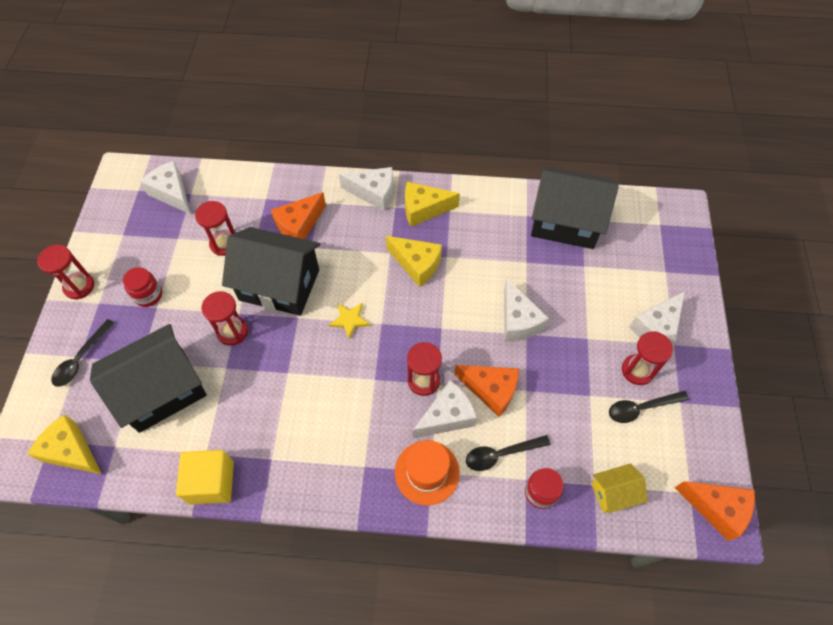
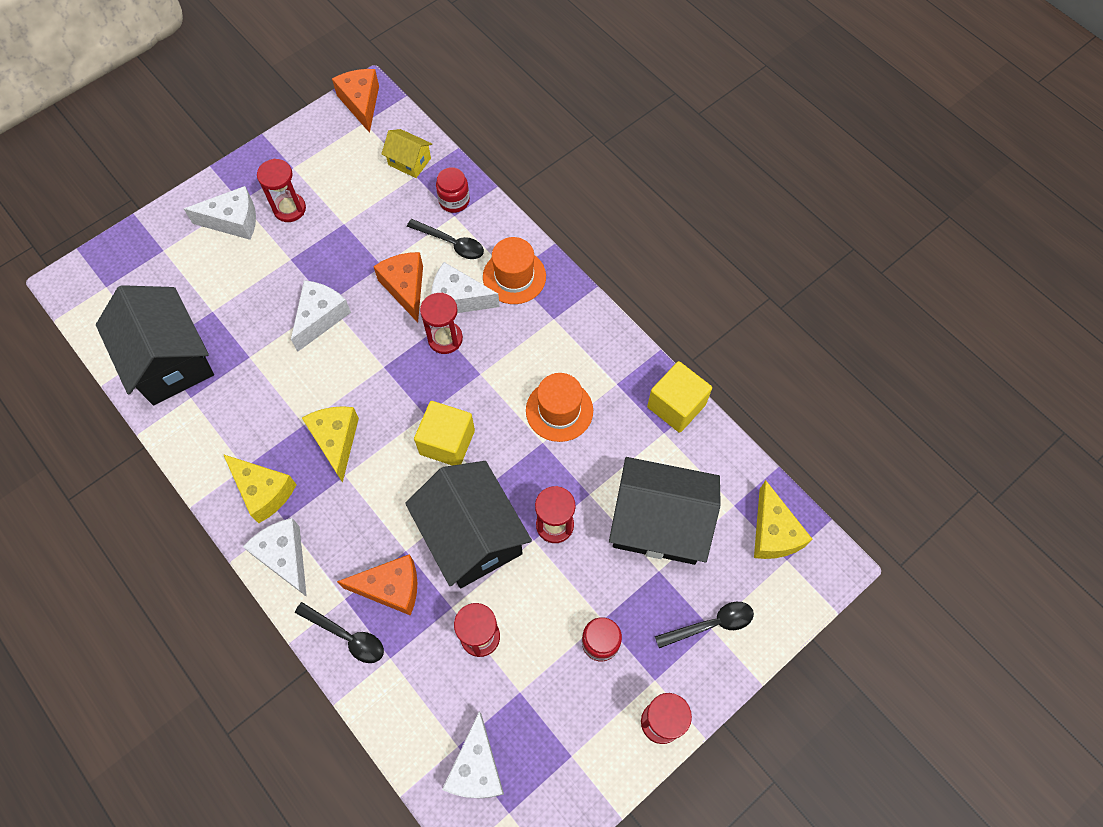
camera: 135 degrees left, 5 degrees up
(295, 403) = (559, 410): none -> orange hat
(349, 320) = (447, 442): yellow star -> yellow cube
(641, 408) = (322, 187): black spoon -> black spoon (346, 636)

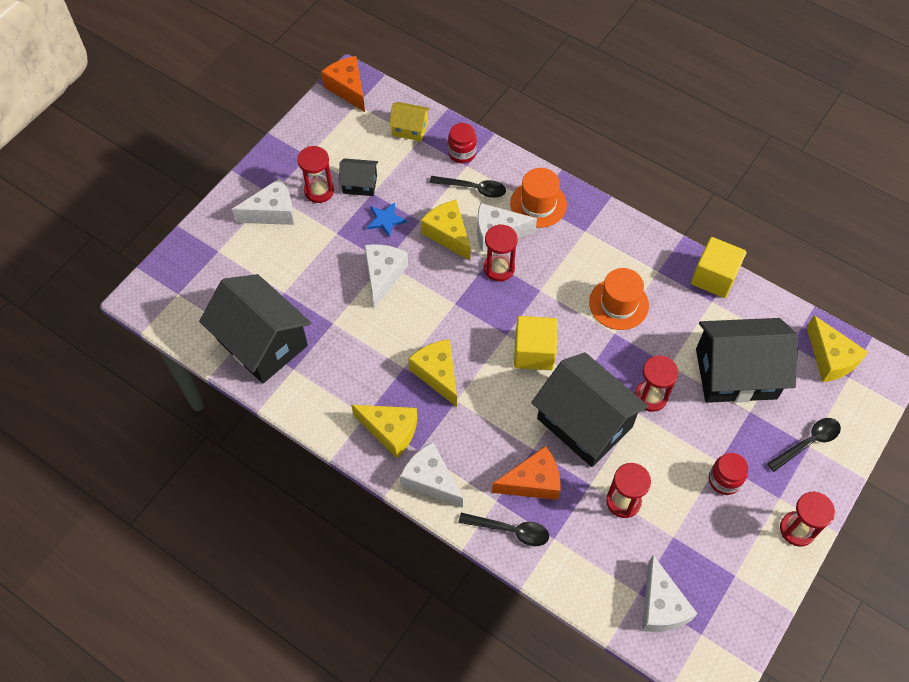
camera: 15 degrees left, 5 degrees down
(334, 211) = (360, 184): none -> black house
(346, 257) = (385, 220): none -> blue star
(405, 288) = (448, 234): orange cheese -> yellow cheese

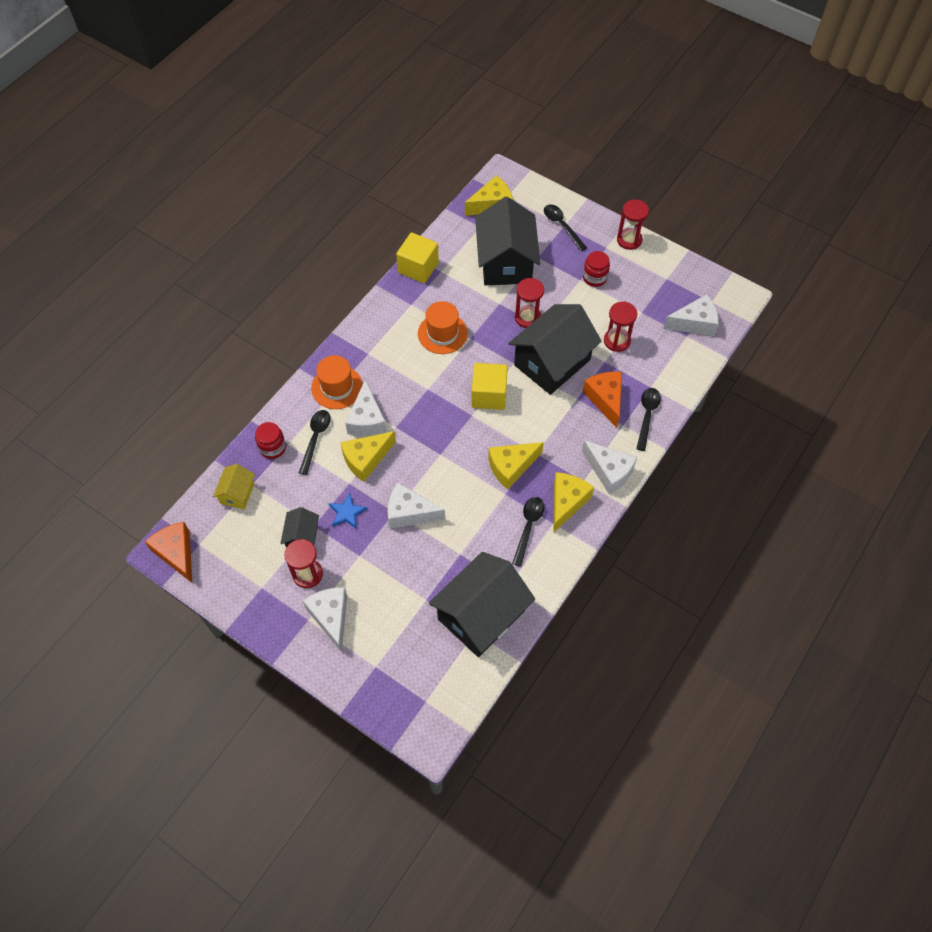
camera: 90 degrees left, 0 degrees up
(347, 88) = (176, 553): orange cheese -> orange cheese turned 90 degrees clockwise
(361, 390) = (528, 527): none -> black spoon
(430, 480) = (609, 471): white cheese -> white cheese turned 90 degrees counterclockwise
(499, 268) = (404, 419): red hourglass -> none

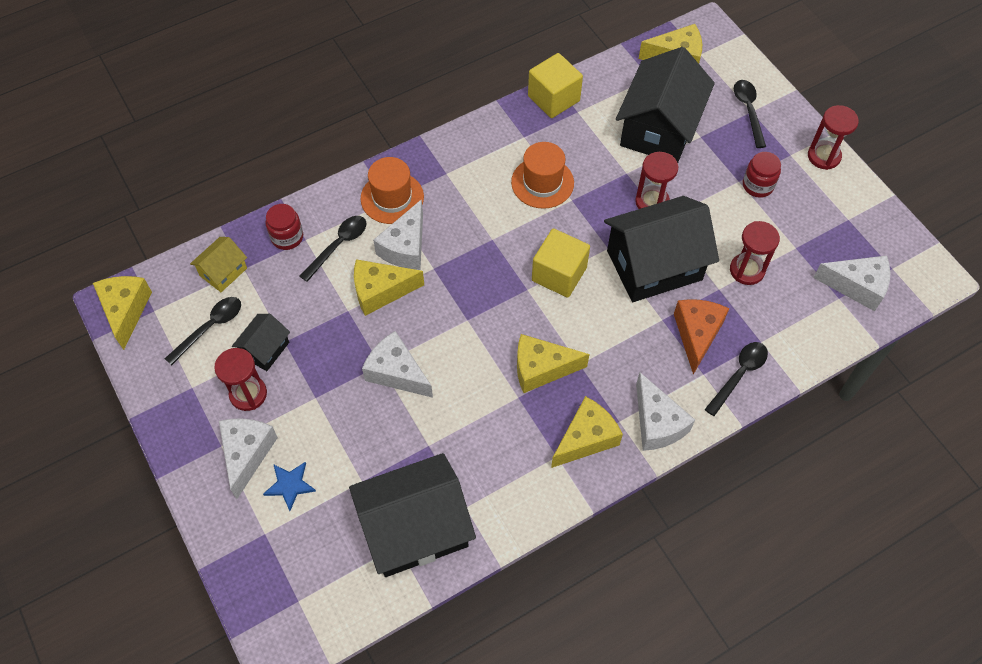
camera: 25 degrees right, 0 degrees up
(176, 553) = (125, 311): orange cheese -> yellow cheese
(347, 512) = (328, 343): blue star -> blue star (290, 485)
(528, 527) = (524, 448): black spoon -> black spoon (210, 328)

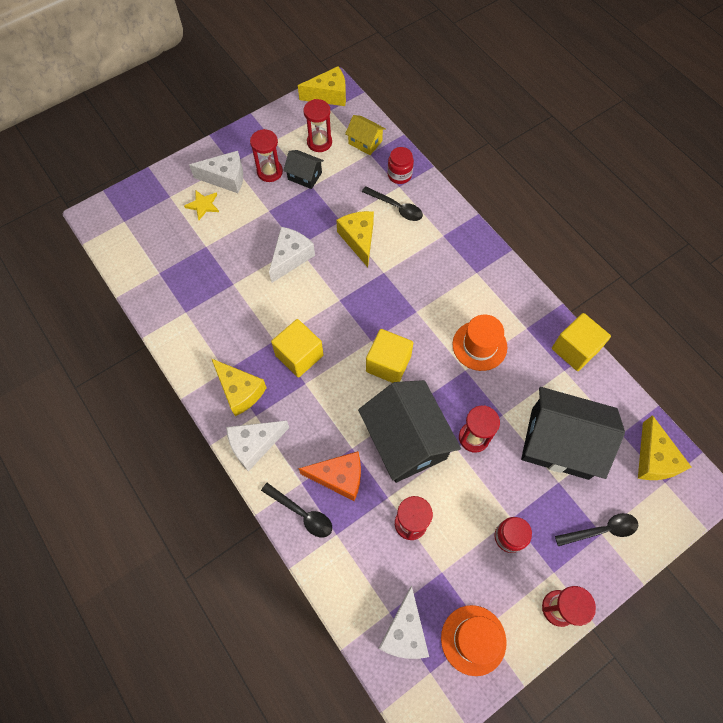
camera: 85 degrees right, 5 degrees up
(210, 328) = (319, 142): black spoon -> red hourglass
(290, 485) = (203, 205): blue star -> yellow star
(392, 198) = (445, 237): orange hat -> orange hat (473, 640)
(405, 247) = (400, 251): white cheese -> none
(415, 528) = (171, 282): black house -> none
(541, 369) = (299, 355): yellow cheese -> yellow cube

